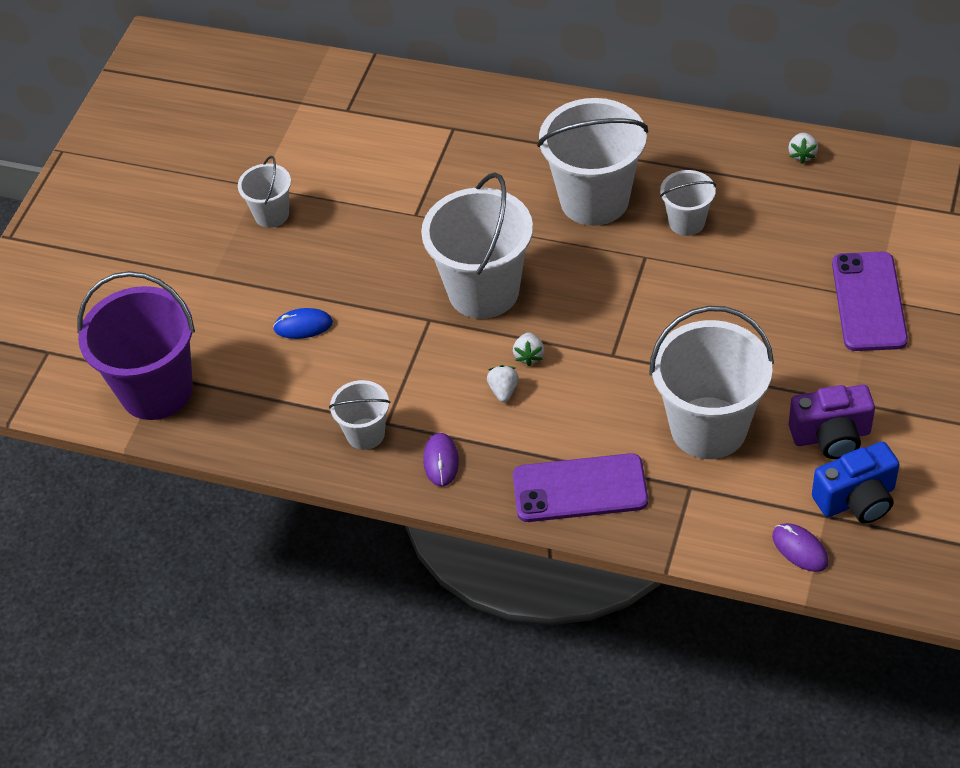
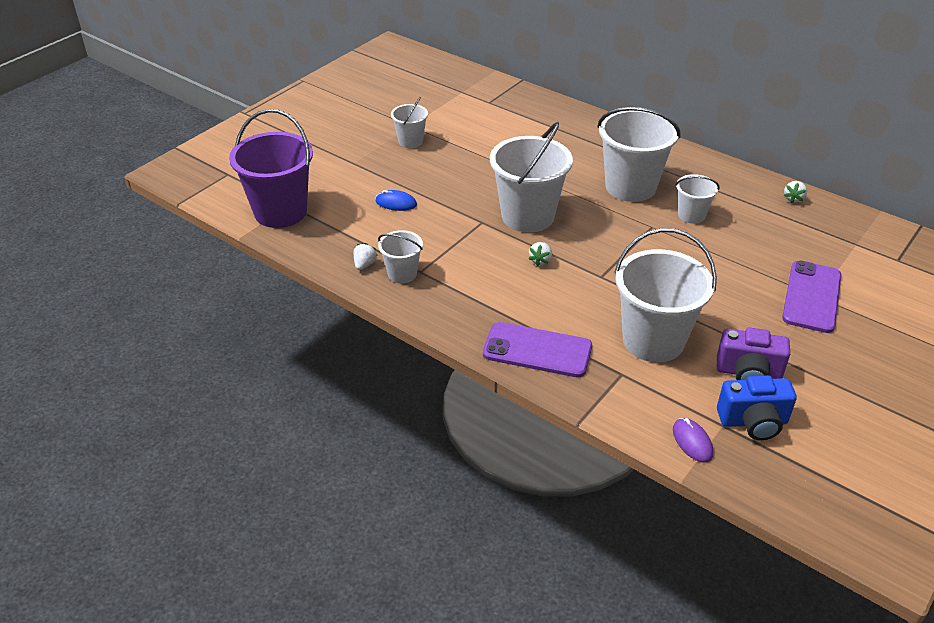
camera: 15 degrees right, 10 degrees down
(441, 461) = (445, 304): purple mouse -> none
(503, 390) = (512, 276): white strawberry -> white strawberry (364, 265)

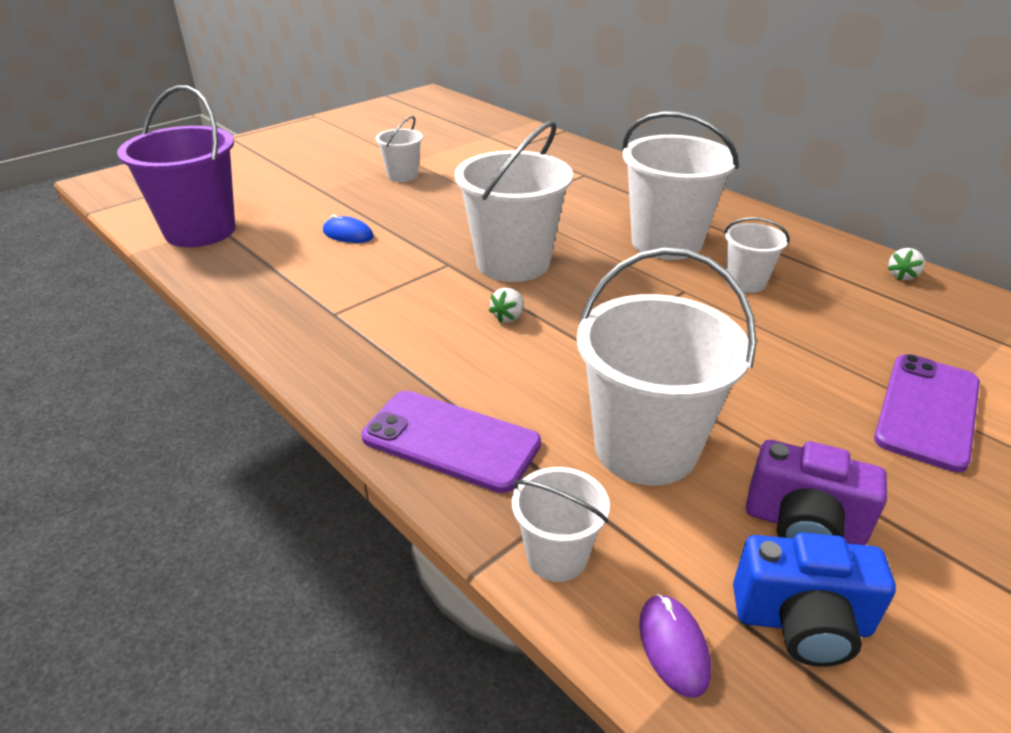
camera: 10 degrees right, 5 degrees down
(364, 265) = (264, 298): white strawberry -> none
(402, 274) = (307, 314): white bucket -> white bucket (557, 556)

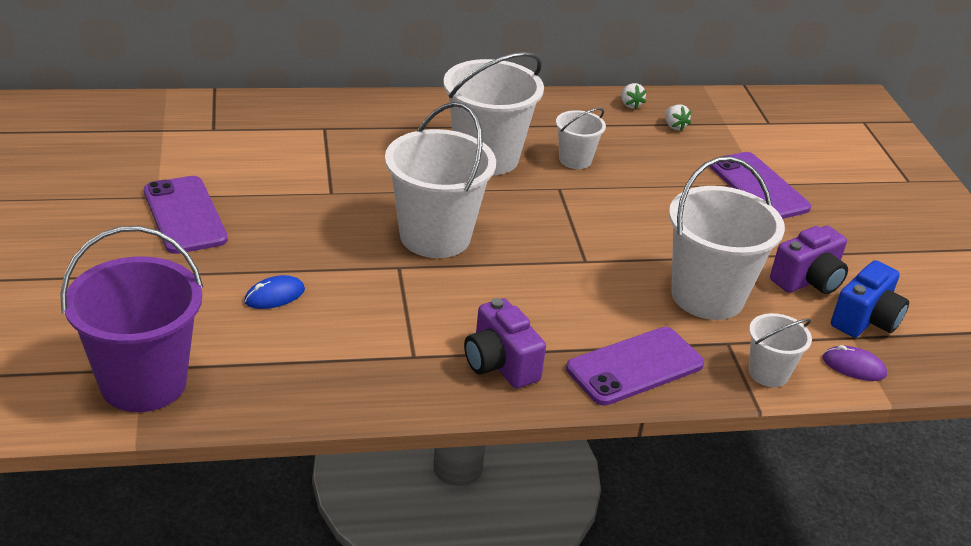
camera: 60 degrees left, 0 degrees up
(367, 358) = (500, 364): none -> purple camera
(402, 175) = (185, 215): white bucket -> purple phone
(508, 317) = (512, 276): white strawberry -> white strawberry (674, 126)

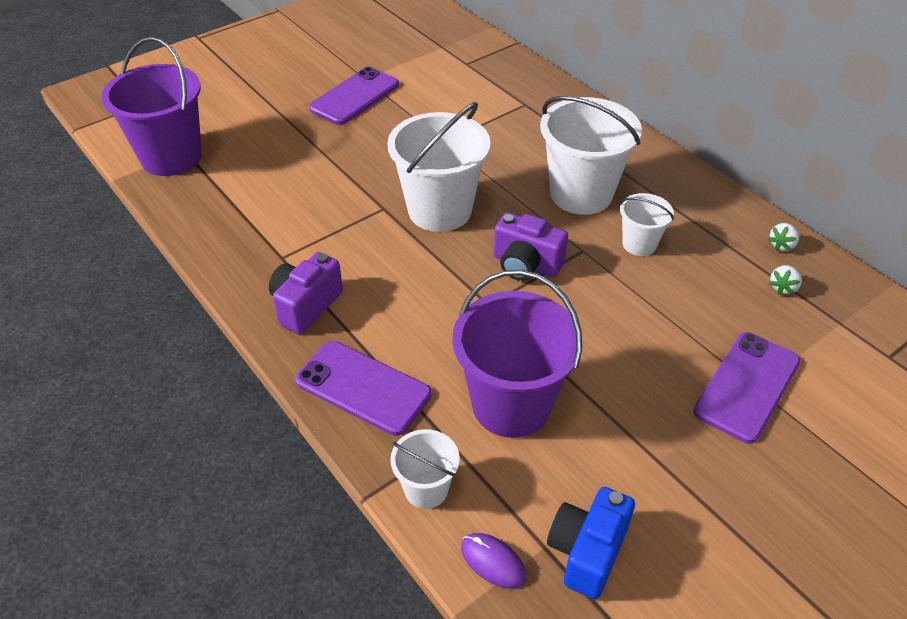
camera: 65 degrees right, 10 degrees up
(274, 296) = (299, 168): blue mouse -> none
(707, 296) = (511, 405): white bucket -> purple bucket
(808, 280) = (613, 478): purple camera -> purple camera (526, 265)
(853, 366) = (493, 562): purple mouse -> purple mouse turned 45 degrees counterclockwise
(865, 320) = (587, 552): blue camera -> blue camera turned 105 degrees clockwise

